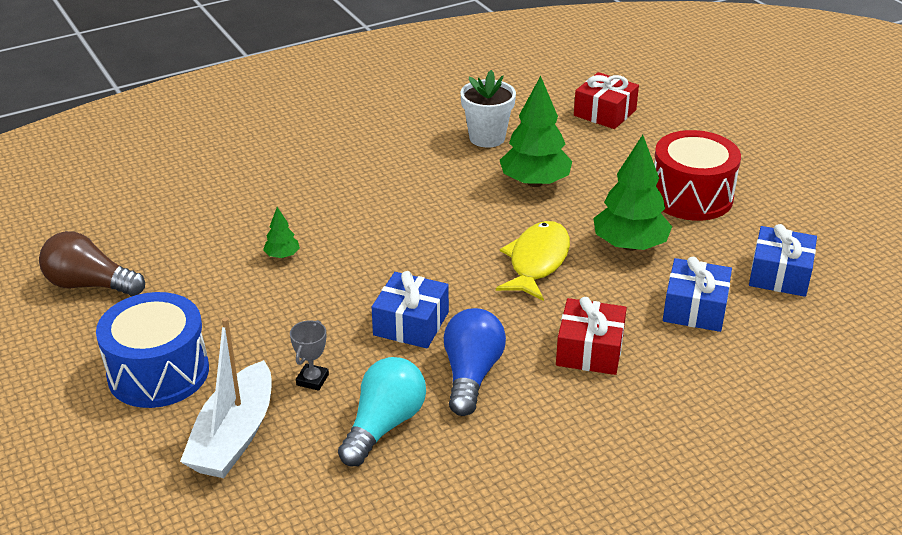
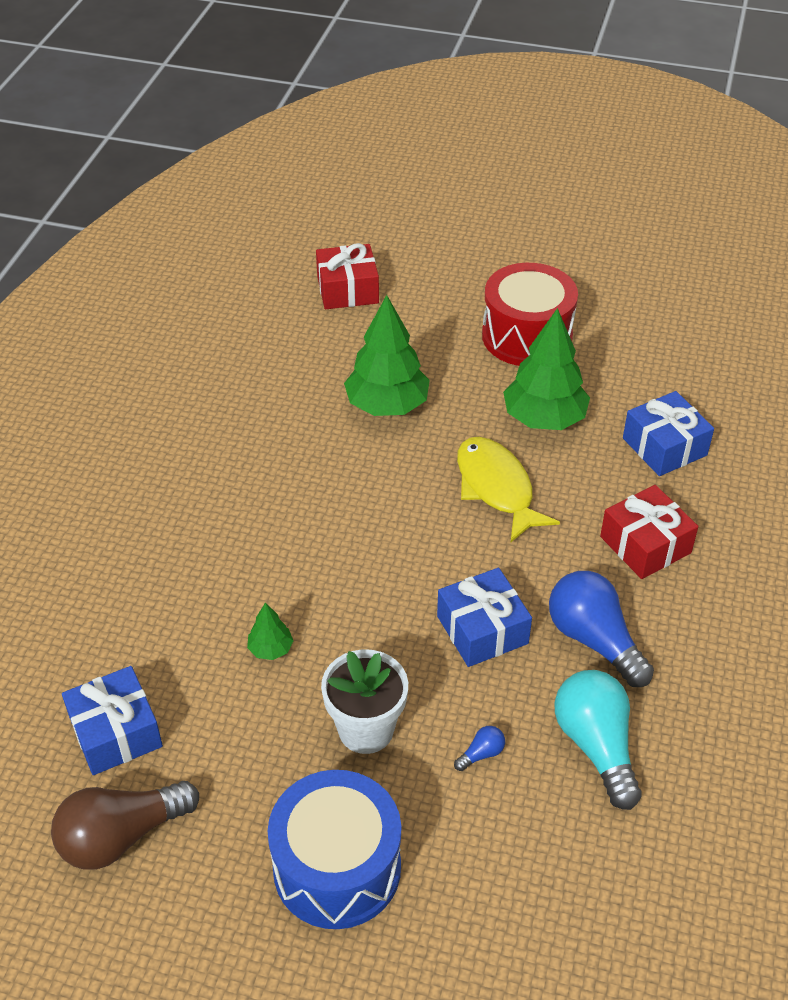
camera: 45 degrees left, 10 degrees up
(234, 436) = (496, 867): white boat -> none
(312, 380) = (481, 754): grey trophy -> blue light bulb
(487, 138) = (280, 383): white flower pot -> white flower pot (366, 729)
(779, 274) = (679, 371): blue gift -> blue gift (116, 732)

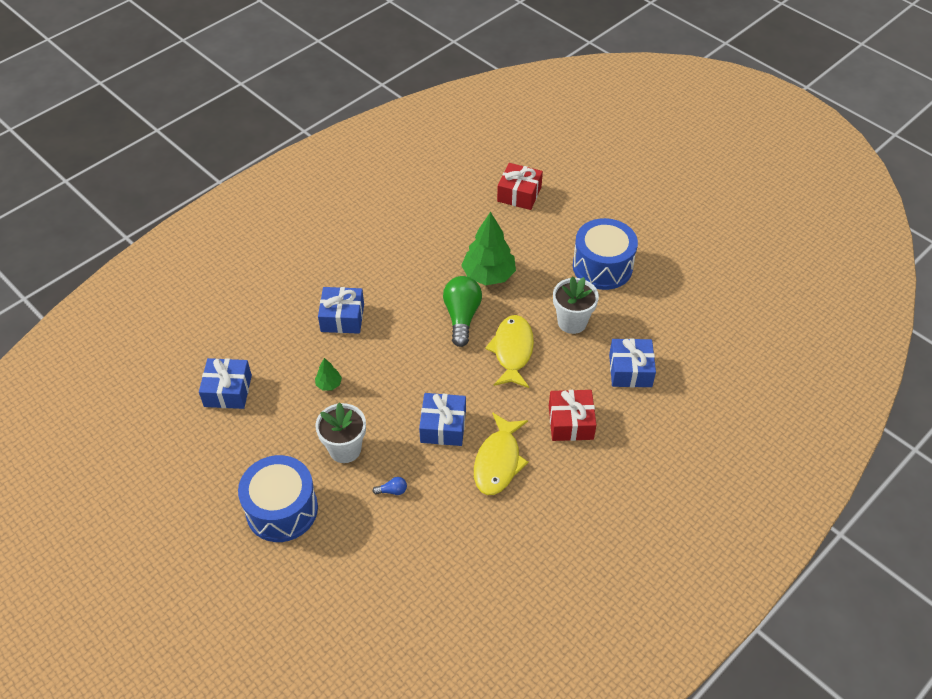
camera: 30 degrees right, 5 degrees up
(121, 836) = (197, 443): brown light bulb -> none
(220, 547) = (342, 318): none -> blue gift
(393, 473) = (462, 317): none -> green light bulb
(527, 336) = (602, 267): red drum -> blue drum
(544, 419) = (572, 322): green tree -> white flower pot
(594, 640) = (498, 461): blue light bulb -> yellow fish
(596, 746) = (454, 517): turquoise light bulb -> none

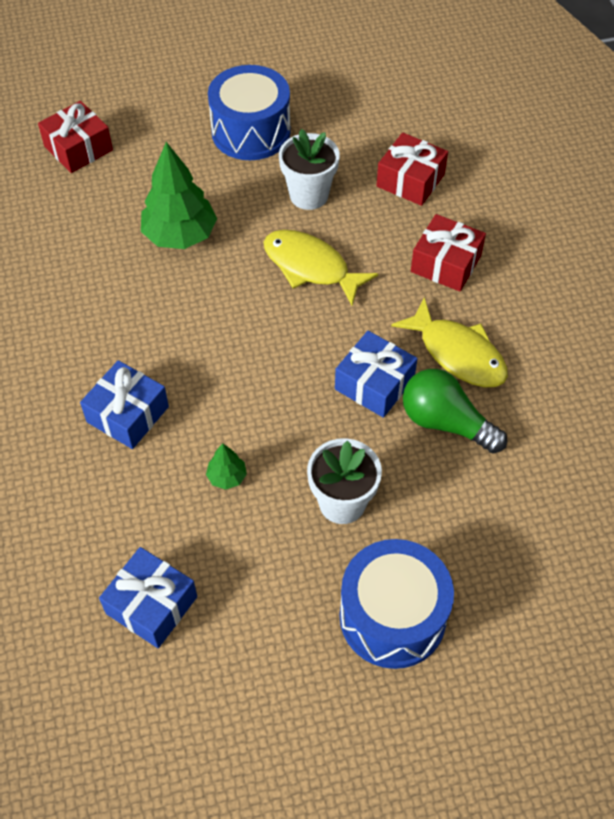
camera: 60 degrees left, 5 degrees up
(392, 491) = (436, 478): blue light bulb -> none
(462, 317) = (224, 290): green light bulb -> green light bulb (446, 423)
(630, 370) = (410, 180): blue gift -> red gift

